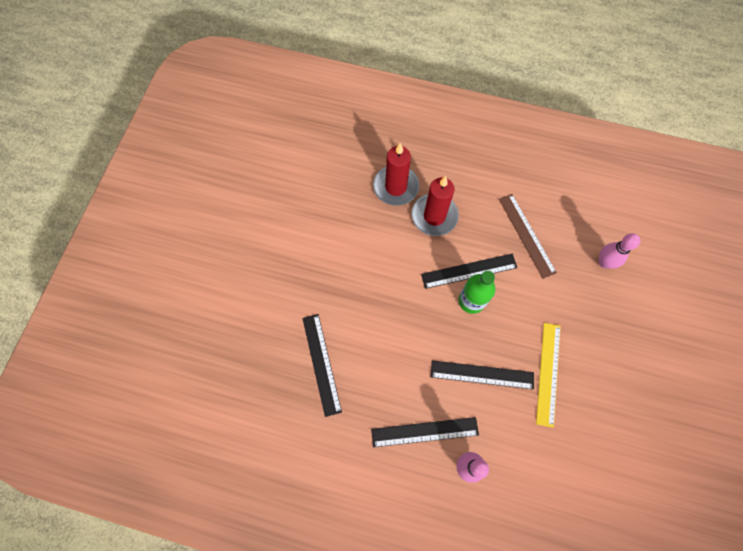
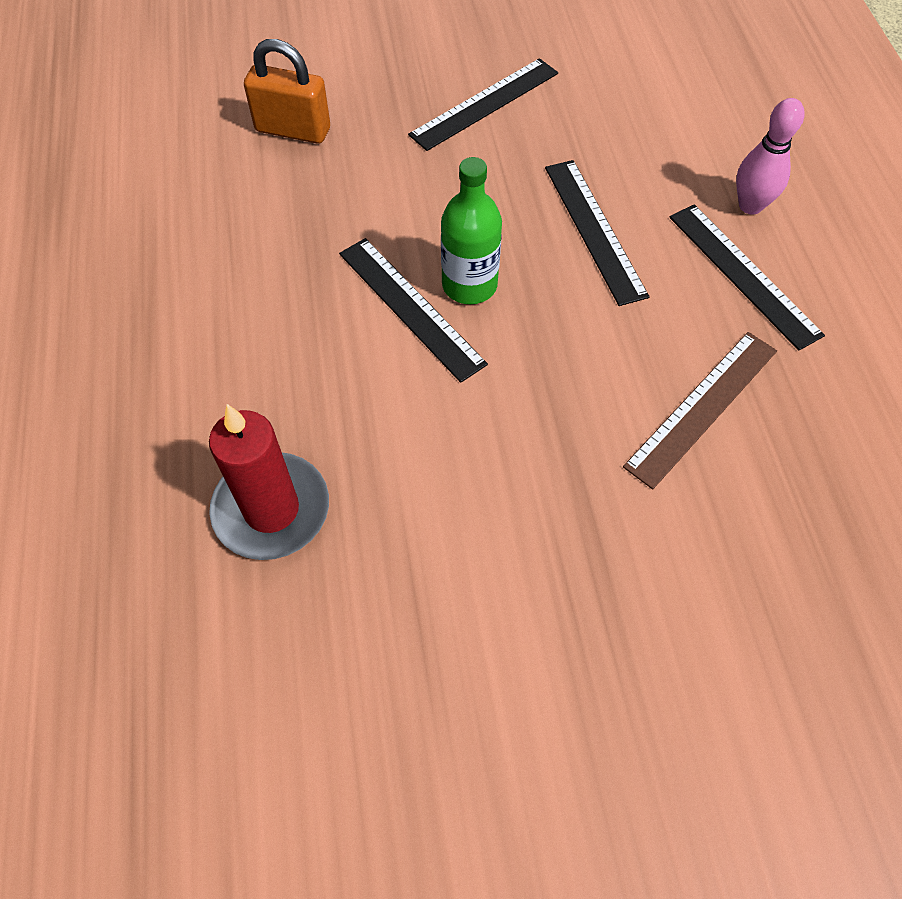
camera: 115 degrees left, 10 degrees down
(321, 363) = (749, 481): black ruler -> black ruler (485, 103)
(434, 216) = (315, 406): red candle -> none
(526, 235) = (288, 244): brown ruler -> brown ruler (702, 407)
(548, 373) = (534, 150): yellow ruler -> none
(604, 262) = (293, 130): pink bowling pin -> orange padlock

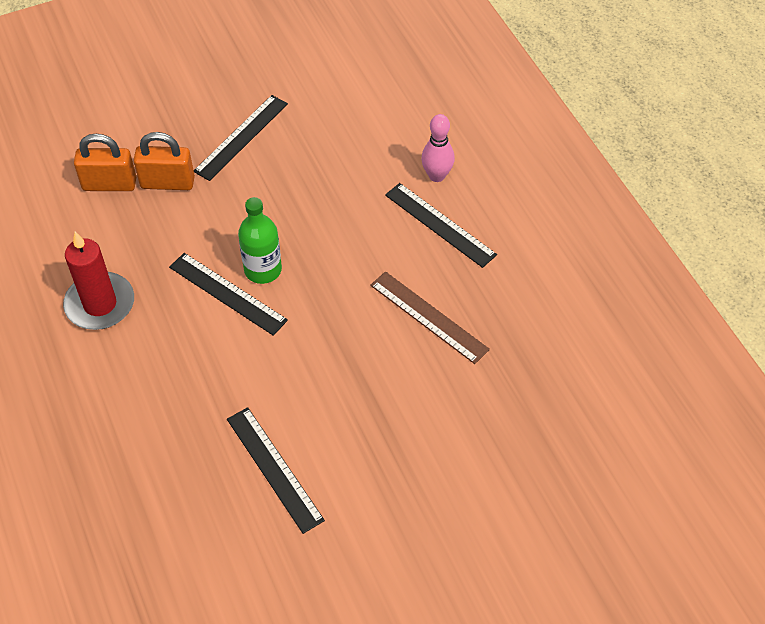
camera: 15 degrees left, 5 degrees down
(271, 509) = (174, 441): red candle -> red candle (100, 304)
(370, 142) = (167, 183): none -> orange padlock
(594, 230) = (337, 214): black ruler -> black ruler (274, 468)
(702, 407) = (428, 317): brown ruler -> brown ruler turned 75 degrees counterclockwise

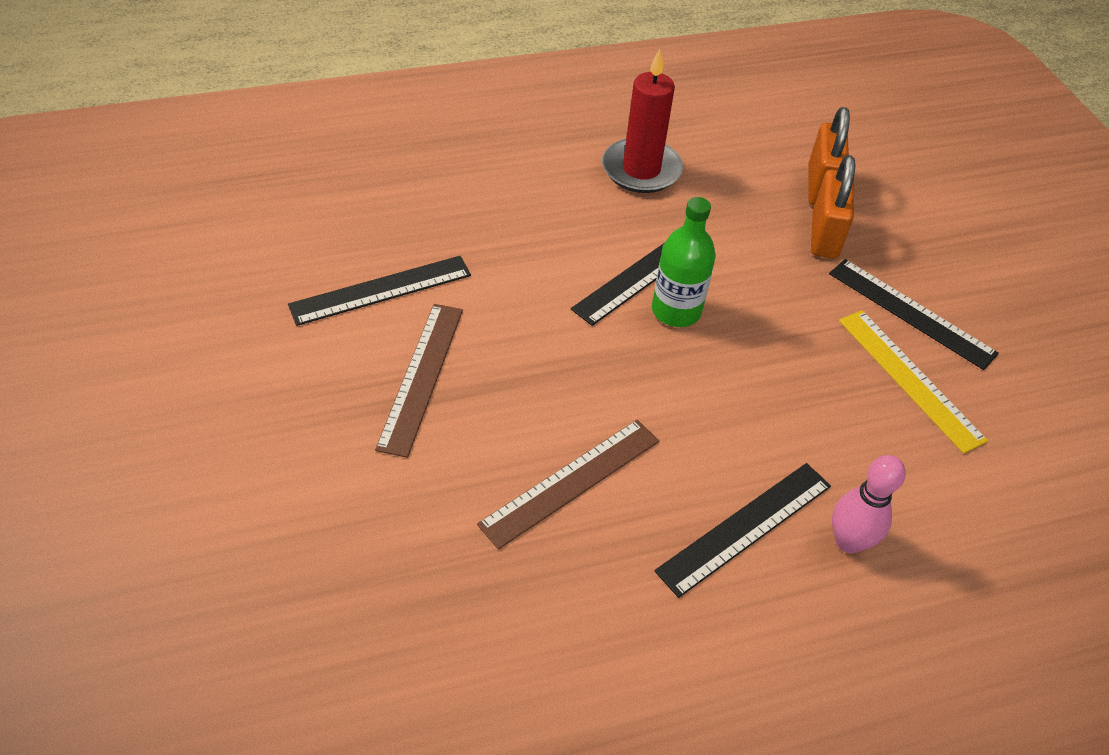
camera: 95 degrees right, 5 degrees down
(302, 141) = (909, 378): none -> yellow ruler
(358, 421) = (421, 376): none -> brown ruler

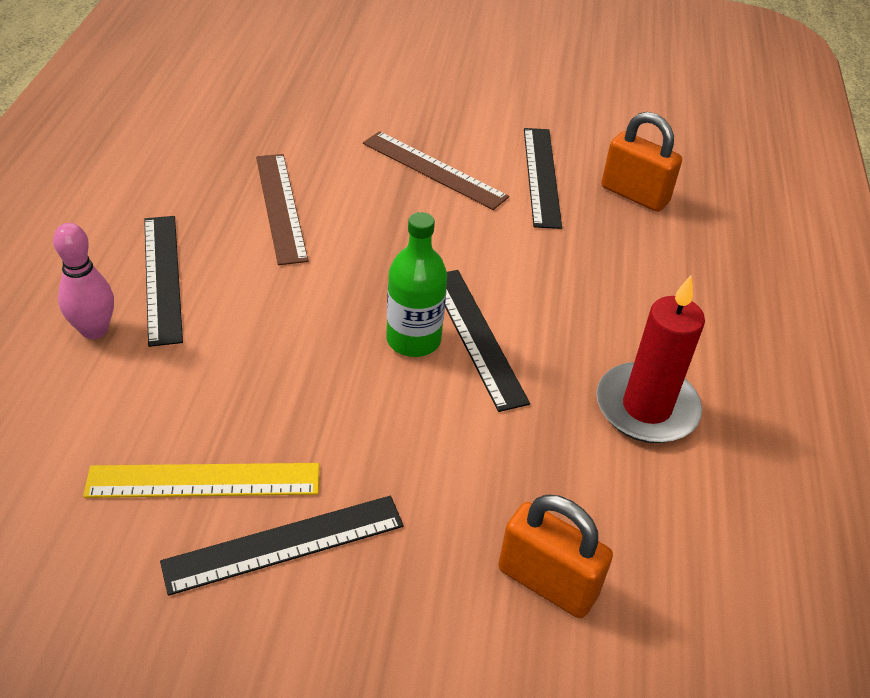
camera: 115 degrees right, 5 degrees down
(824, 235) = (454, 531): orange padlock -> orange padlock (634, 195)

